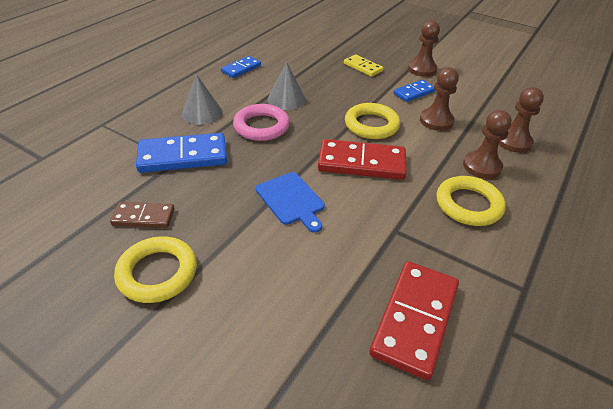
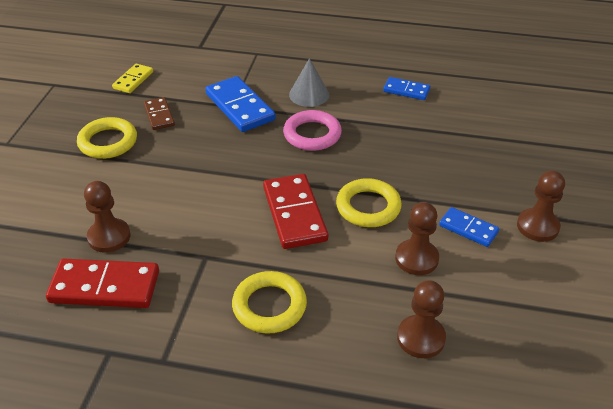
camera: 70 degrees right, 0 degrees up
(286, 99) = (372, 136): grey cone -> none
(291, 200) = (215, 182): blue cutting board -> none
(363, 67) = (492, 174): yellow domino -> yellow domino (133, 80)
(482, 166) = (346, 311): brown pawn -> brown pawn (109, 237)

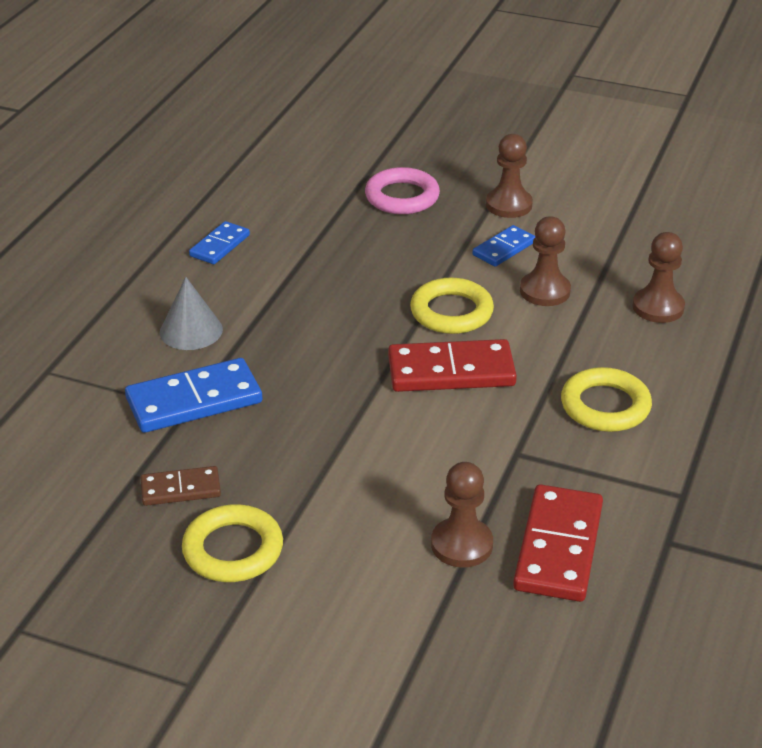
camera: 80 degrees left, 5 degrees down
(133, 80) = (58, 519): yellow domino -> none
(312, 134) = (290, 338): pink ring -> pink ring (402, 197)

